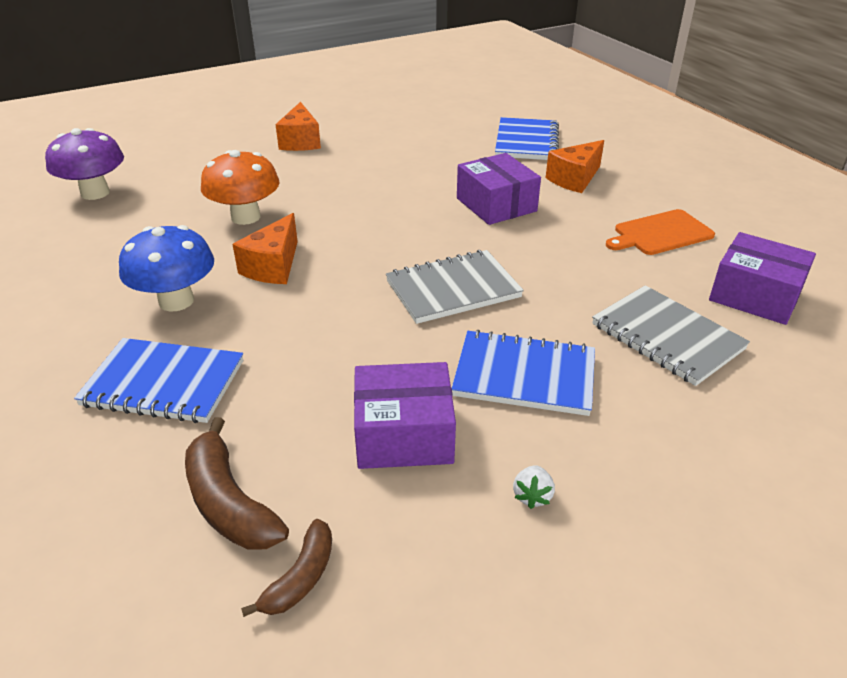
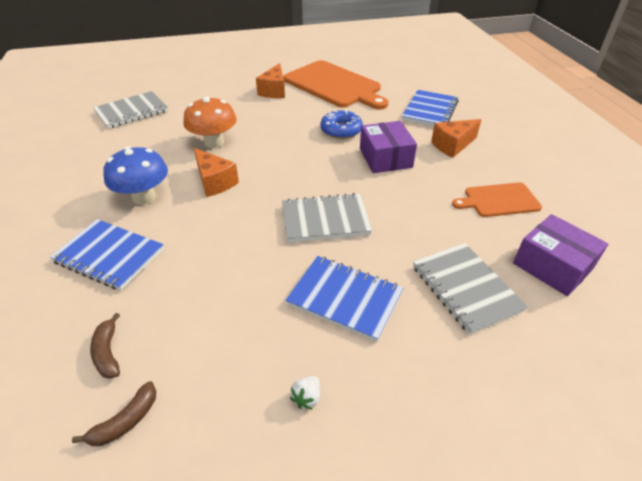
camera: 15 degrees right, 5 degrees up
(95, 193) = (132, 112): purple mushroom -> grey notebook
(229, 502) = (108, 352): brown banana -> brown banana, size x0.62
(273, 266) = (214, 182): orange cheese -> orange cheese turned 75 degrees counterclockwise
(383, 125) = (334, 85): none -> orange cutting board
(404, 434) = (241, 327): purple box -> none
(420, 179) = (341, 130): none -> blue donut

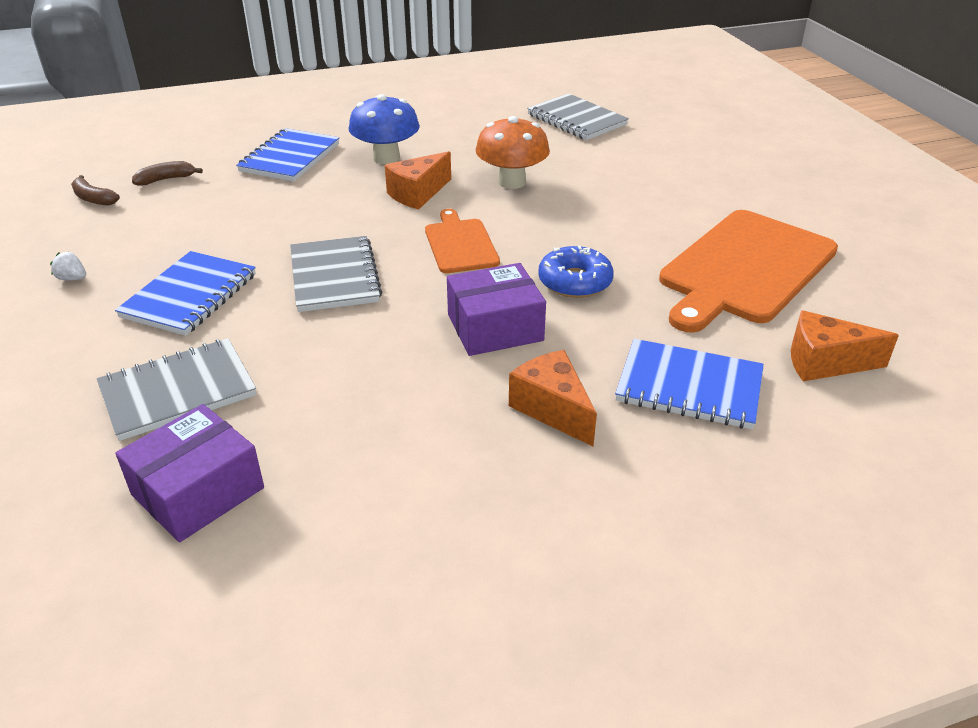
camera: 85 degrees right, 5 degrees down
(274, 91) = (689, 211): orange cheese -> orange cheese (825, 363)
(498, 200) = (374, 451): orange cutting board -> orange cutting board (460, 244)

